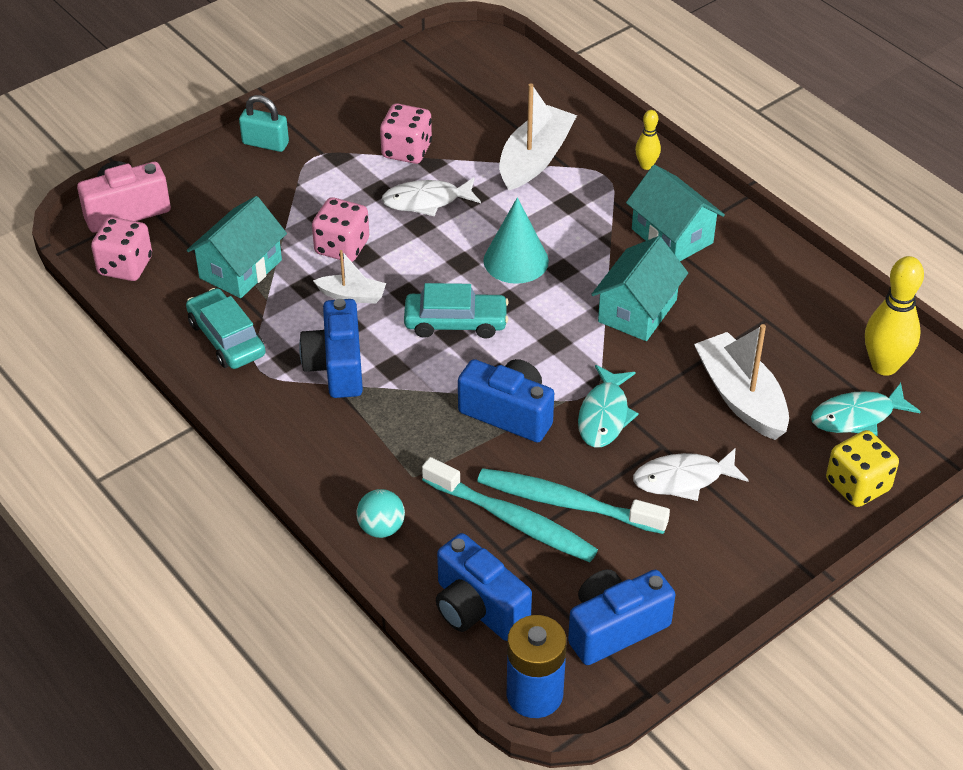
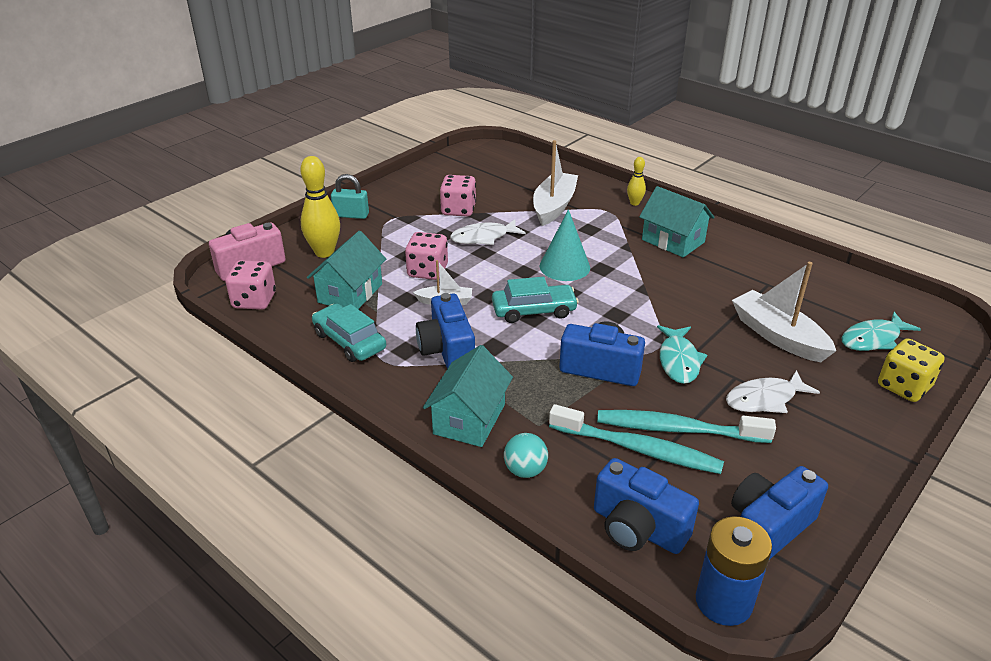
camera: 10 degrees left, 10 degrees down
(637, 311) = (670, 288): turquoise house -> turquoise house (469, 419)
(884, 366) = (872, 304): yellow bowling pin -> yellow bowling pin (324, 252)

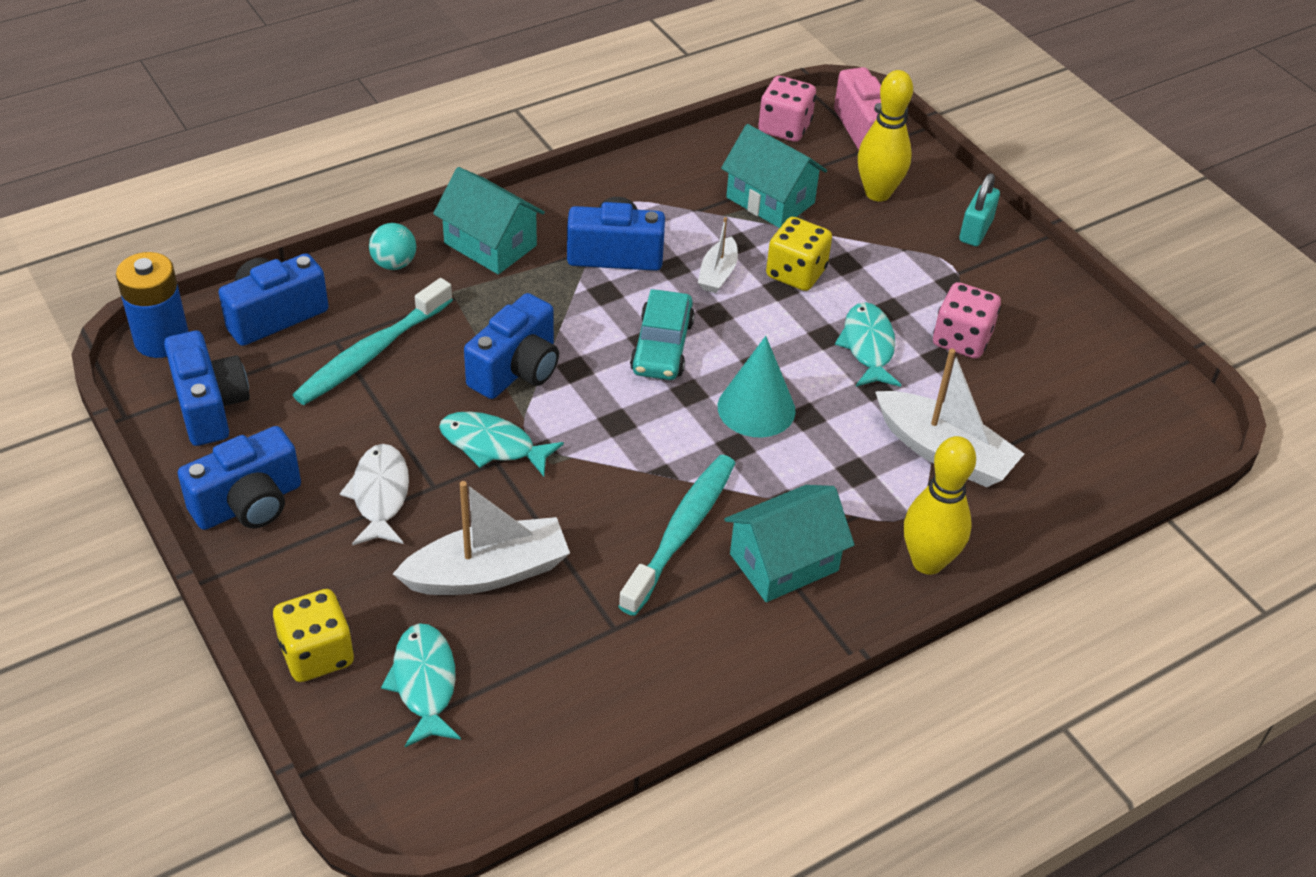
camera: 105 degrees right, 10 degrees up
(349, 341) = (670, 185): turquoise car -> none
(427, 271) = (796, 273): pink dice -> yellow dice
(483, 237) = (868, 346): white fish -> turquoise fish
(634, 203) = (927, 562): yellow bowling pin -> yellow bowling pin, size x1.89
(677, 429) = (380, 395): turquoise toothbrush -> turquoise toothbrush (681, 532)
(833, 463) = (249, 504): none -> blue camera

